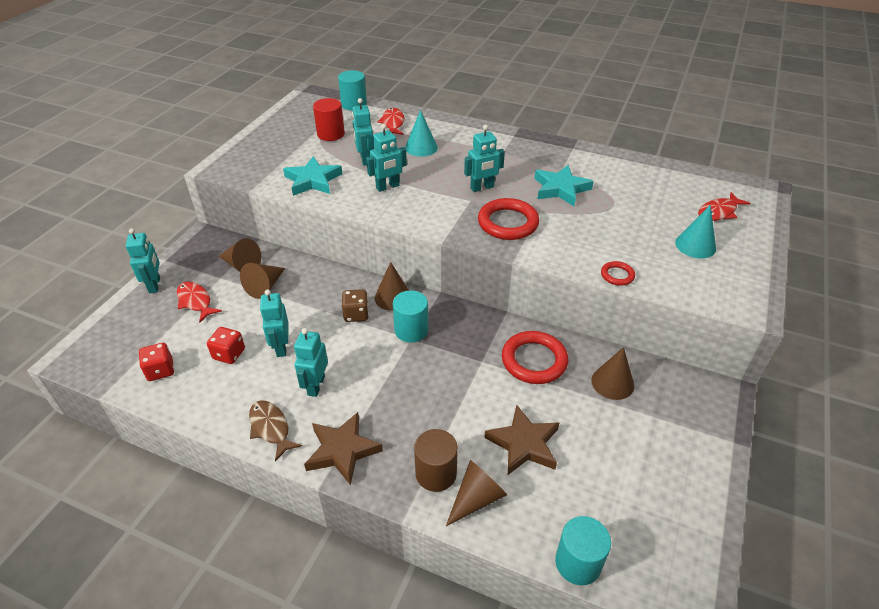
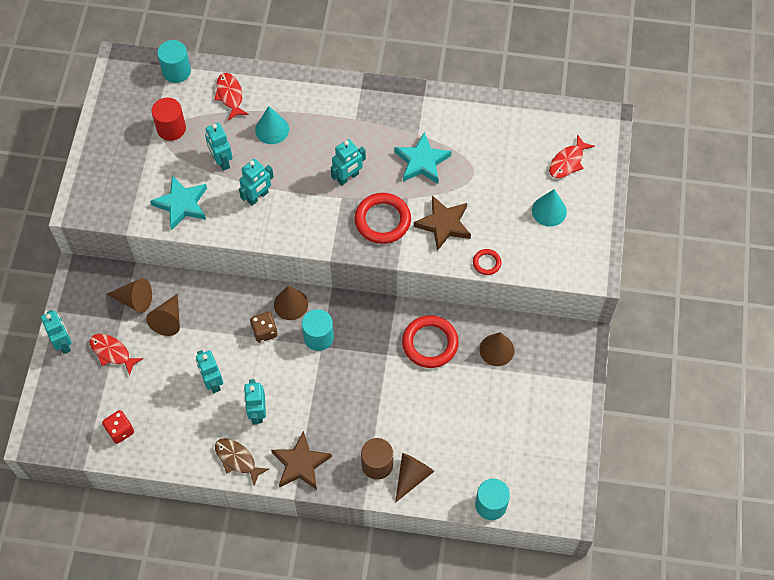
camera: 15 degrees left, 20 degrees up
(229, 354) = (170, 400): red dice -> none
(523, 444) = (437, 423): brown star -> brown star (443, 224)

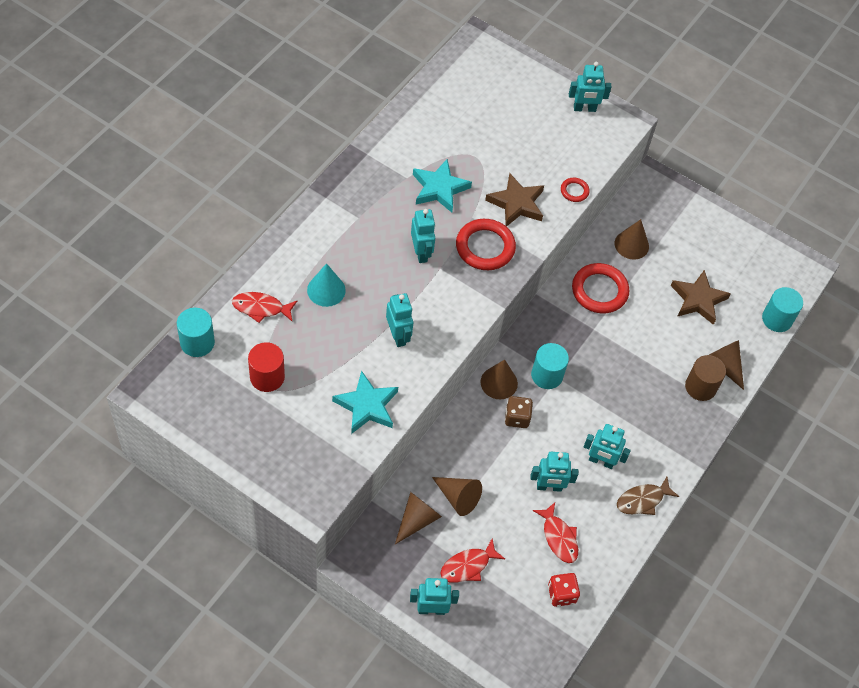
camera: 70 degrees left, 5 degrees down
(221, 161) = (336, 349): turquoise robot -> turquoise robot (584, 109)
(300, 464) = (671, 448): brown star -> brown star (698, 300)
(549, 211) = (546, 123): turquoise cone -> none
(568, 162) = (505, 86): red fish -> red fish (559, 537)

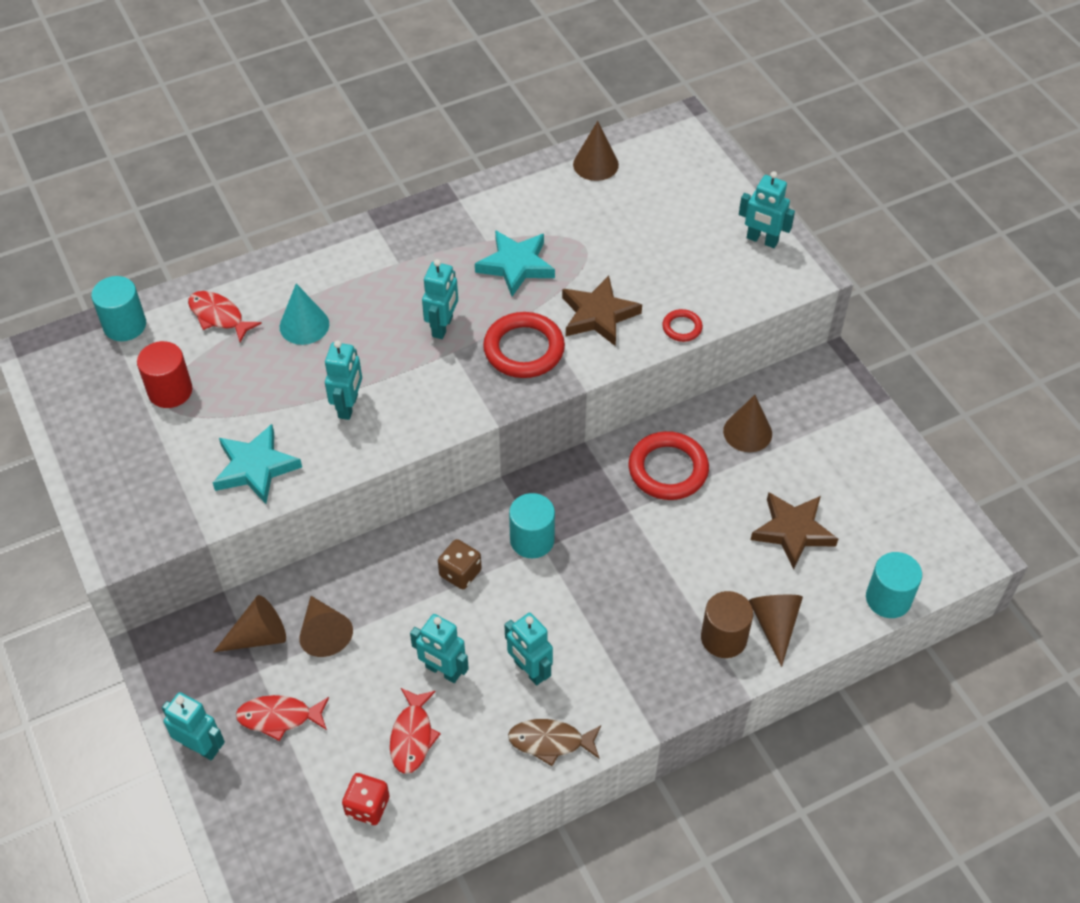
camera: 35 degrees right, 5 degrees down
(499, 382) = (467, 523): brown cone -> brown cone (595, 164)

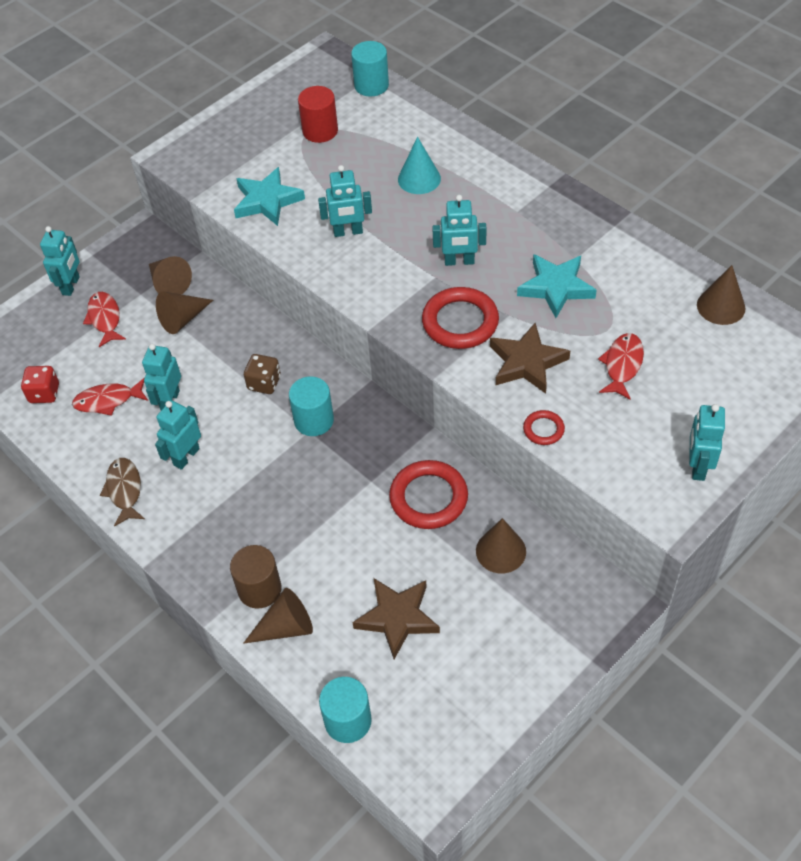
camera: 75 degrees right, 0 degrees up
(219, 316) = (404, 129): red fish -> red fish (622, 365)

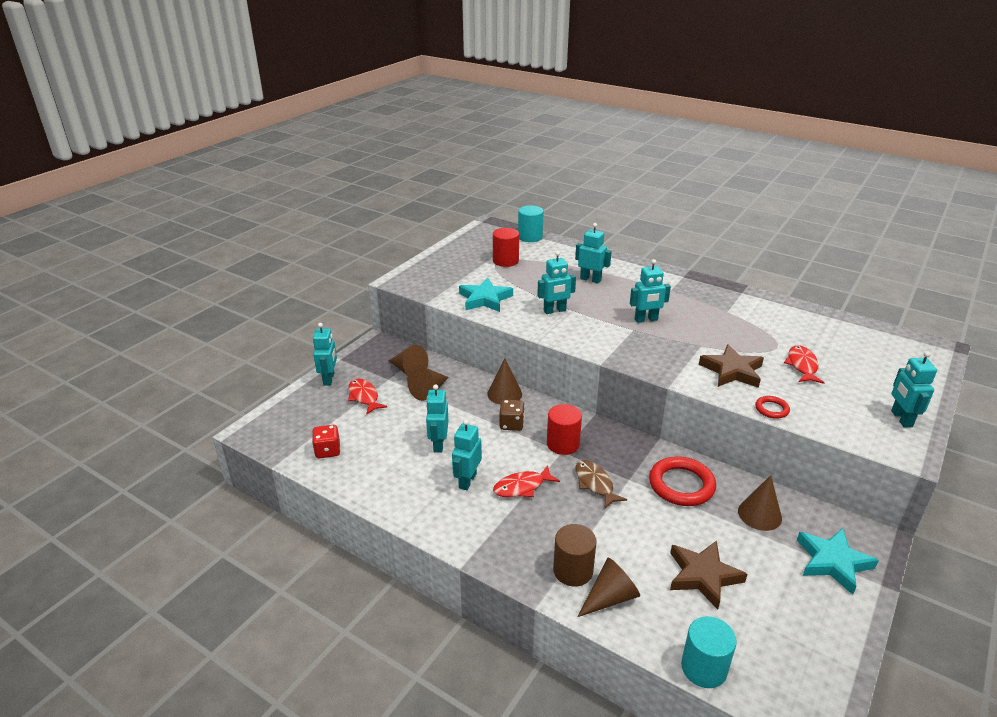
camera: 15 degrees left, 20 degrees down
(108, 401) = (385, 450): red fish -> red fish (522, 487)
(124, 490) = (422, 511): brown fish -> brown fish (595, 484)
(314, 420) = (563, 444): turquoise cylinder -> red cylinder
(419, 179) = (590, 279): turquoise cone -> turquoise robot
(460, 322) = (667, 353): red ring -> none
(556, 287) = (724, 328): turquoise star -> turquoise star (833, 562)
(721, 306) = (845, 327): brown cone -> brown cone (504, 394)

